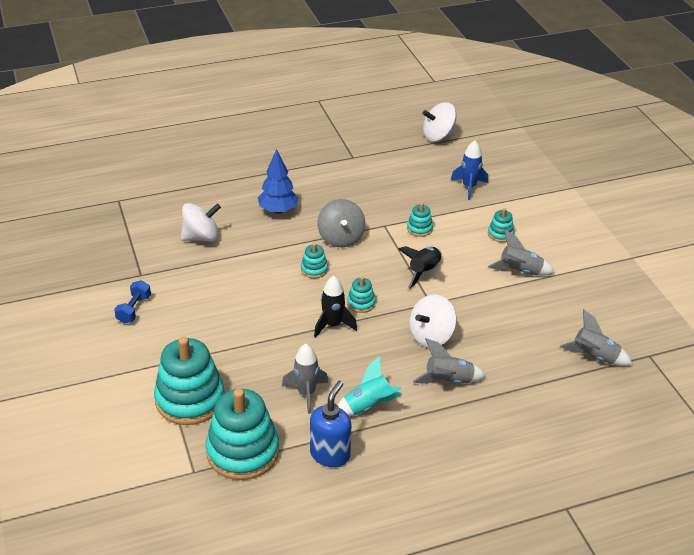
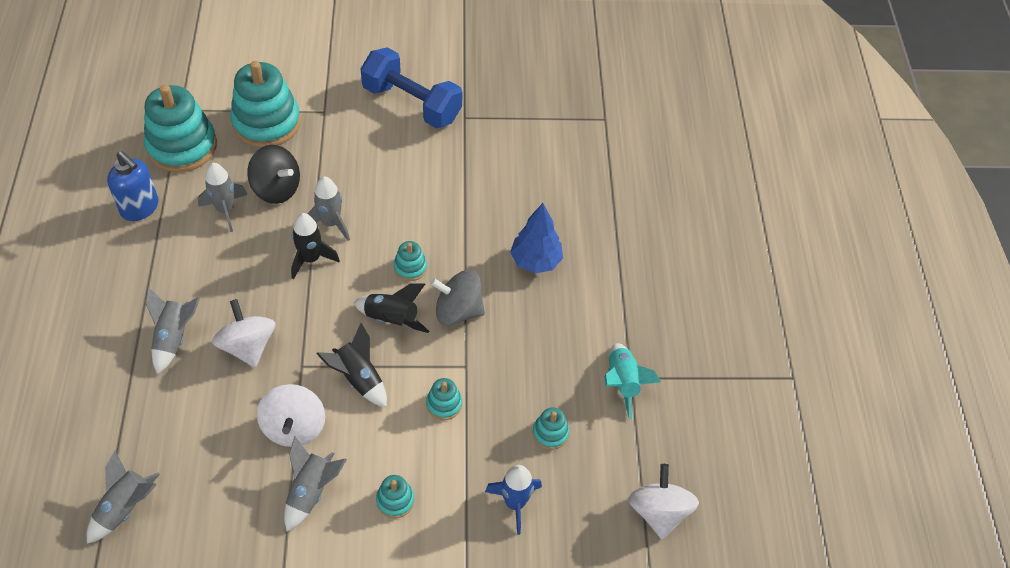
camera: 105 degrees right, 15 degrees up
(134, 309) = (412, 103): blue dumbbell -> blue dumbbell, size x2.06
(201, 237) = (509, 178): white spinning top -> white spinning top (294, 427)
(268, 367) = (276, 188): none -> black spinning top
(291, 323) = (331, 223): none -> grey rocket
(361, 303) = (333, 295): turquoise stacking toy -> turquoise stacking toy (550, 433)
(365, 268) = (391, 319): none -> black rocket
(367, 406) = (180, 254): turquoise rocket -> turquoise rocket (622, 382)

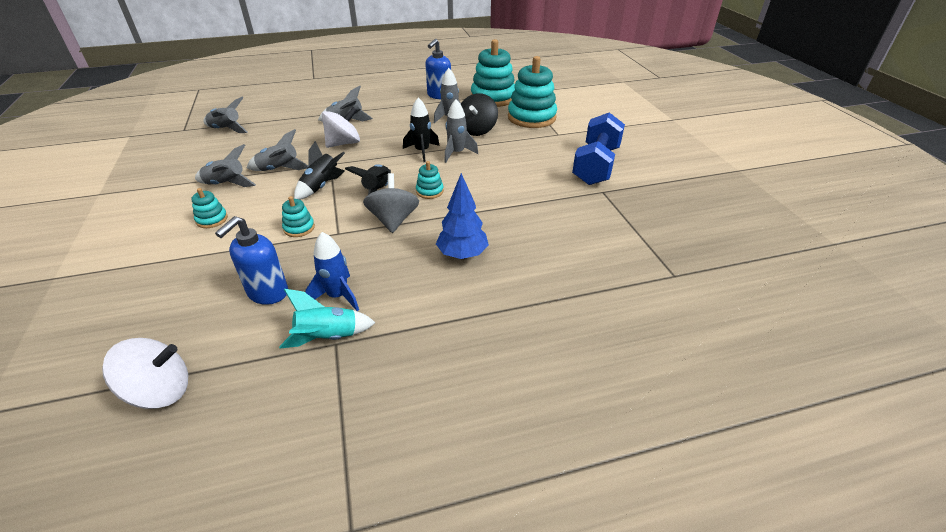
camera: 80 degrees right, 15 degrees down
(294, 427) = (279, 169): white spinning top -> grey rocket
(515, 503) = (195, 282): blue rocket -> blue rocket (338, 296)
(550, 433) = (267, 293): turquoise stacking toy -> blue soap dispenser

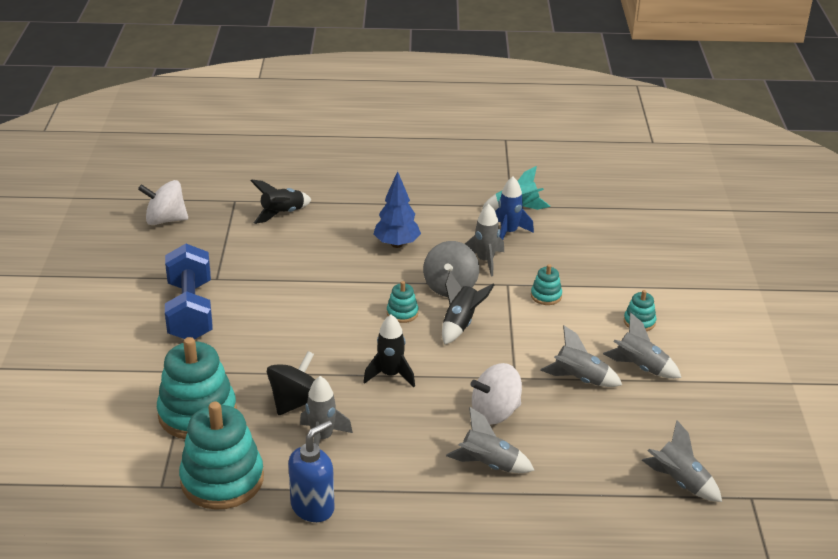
camera: 165 degrees left, 5 degrees down
(160, 391) = (623, 201): white spinning top -> white spinning top (165, 220)
(267, 293) = (566, 244): blue soap dispenser -> none
(321, 186) = (525, 343): black rocket -> black rocket (282, 214)
(457, 153) = (346, 363): grey rocket -> grey rocket (485, 261)
(596, 165) = (190, 311): blue dumbbell -> blue dumbbell turned 45 degrees counterclockwise

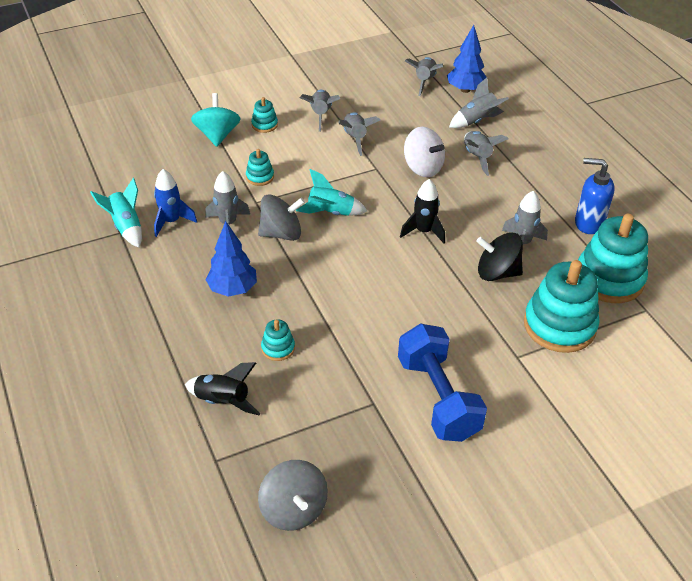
camera: 115 degrees left, 10 degrees up
(165, 220) = (293, 509): white spinning top -> grey spinning top
(190, 311) = (438, 398): blue dumbbell -> blue dumbbell turned 75 degrees counterclockwise
(402, 313) = (339, 250): turquoise stacking toy -> turquoise stacking toy (278, 348)
(460, 324) = (330, 213): black rocket -> turquoise rocket
(564, 496) = (476, 121): none -> grey rocket
(634, 286) = (217, 135): none -> turquoise spinning top
(643, 515) = (465, 89): none -> blue tree

